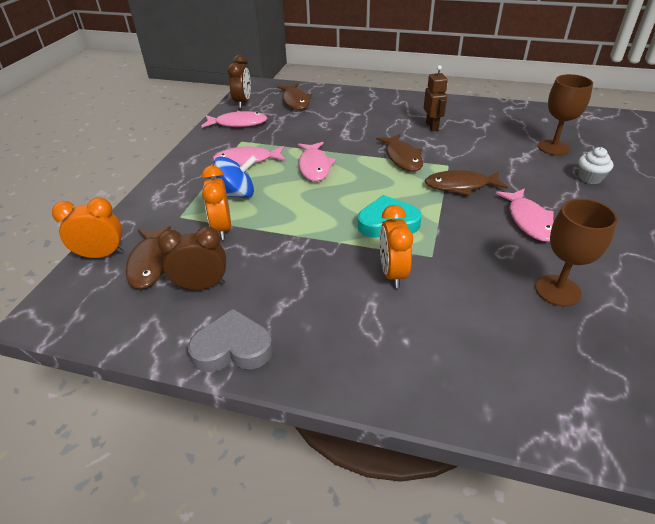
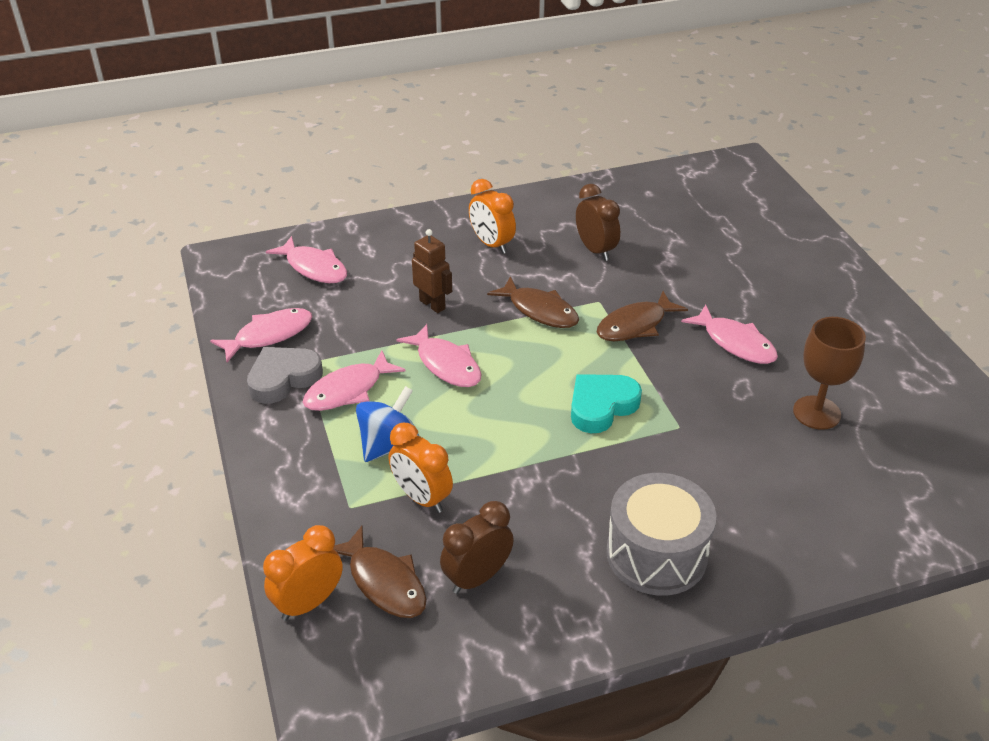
camera: 35 degrees left, 0 degrees up
(233, 348) = (584, 624): grey heart -> grey heart (283, 378)
(243, 103) = (236, 296): brown clock -> brown clock (595, 250)
(295, 101) = (314, 268): brown fish -> pink fish
(330, 328) = (656, 554): none -> grey drum
(393, 273) = (660, 465): orange clock -> orange clock (491, 244)
(432, 126) = (532, 249): brown robot -> brown robot (432, 304)
(553, 147) = (687, 233): brown goblet -> none
(590, 178) = (751, 263): white cupcake -> none

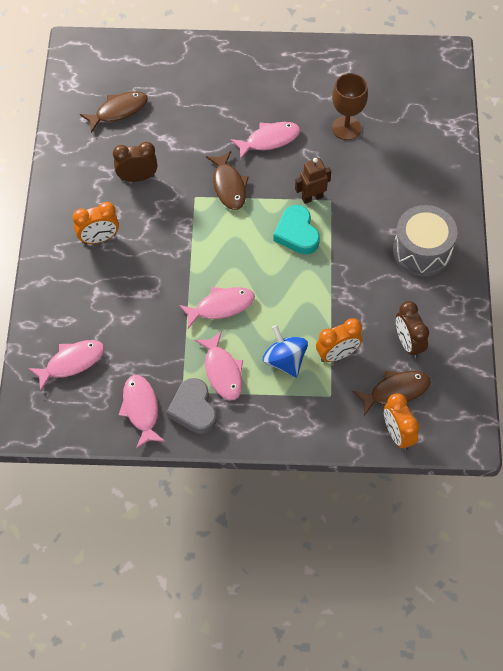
camera: 70 degrees left, 20 degrees up
(432, 304) = (153, 296): brown robot -> brown robot (312, 197)
(539, 310) = (189, 234): brown fish -> brown fish (118, 111)

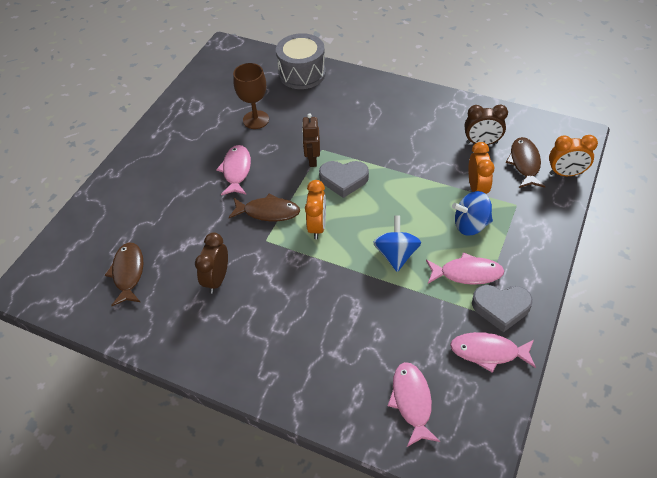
camera: 65 degrees left, 10 degrees down
(99, 238) = (271, 333): orange clock -> orange clock (317, 226)
(221, 306) = (396, 255): pink fish -> blue spinning top
(297, 233) = (343, 180): turquoise heart -> grey heart
(422, 251) = (398, 111): grey drum -> grey drum (302, 73)

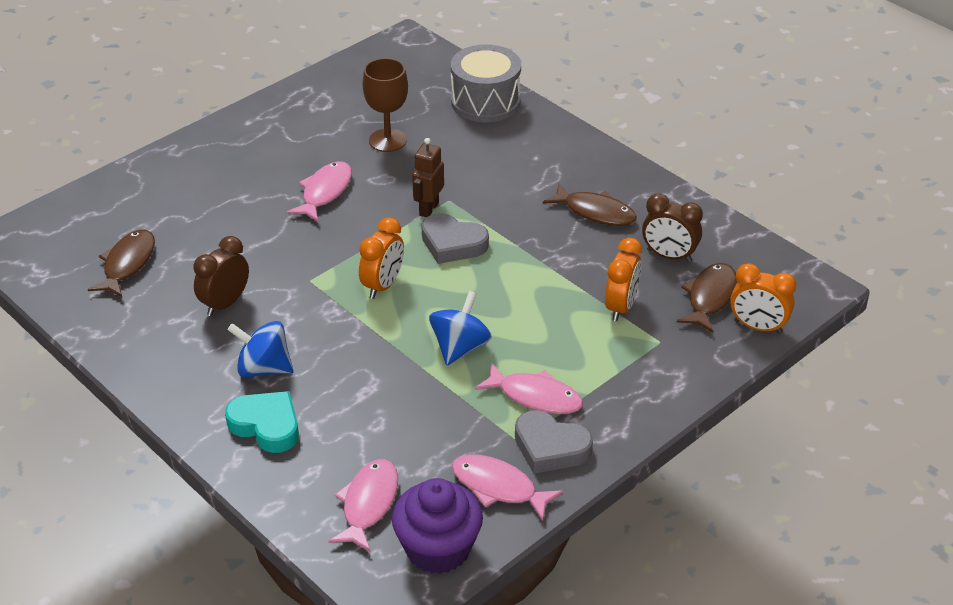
camera: 20 degrees right, 10 degrees down
(268, 212) = (333, 250): brown fish -> brown fish (595, 212)
(303, 366) = (266, 425): none -> turquoise heart
(471, 225) = (581, 345): blue spinning top -> blue spinning top (263, 369)
(480, 418) = (438, 548): none -> purple cupcake

